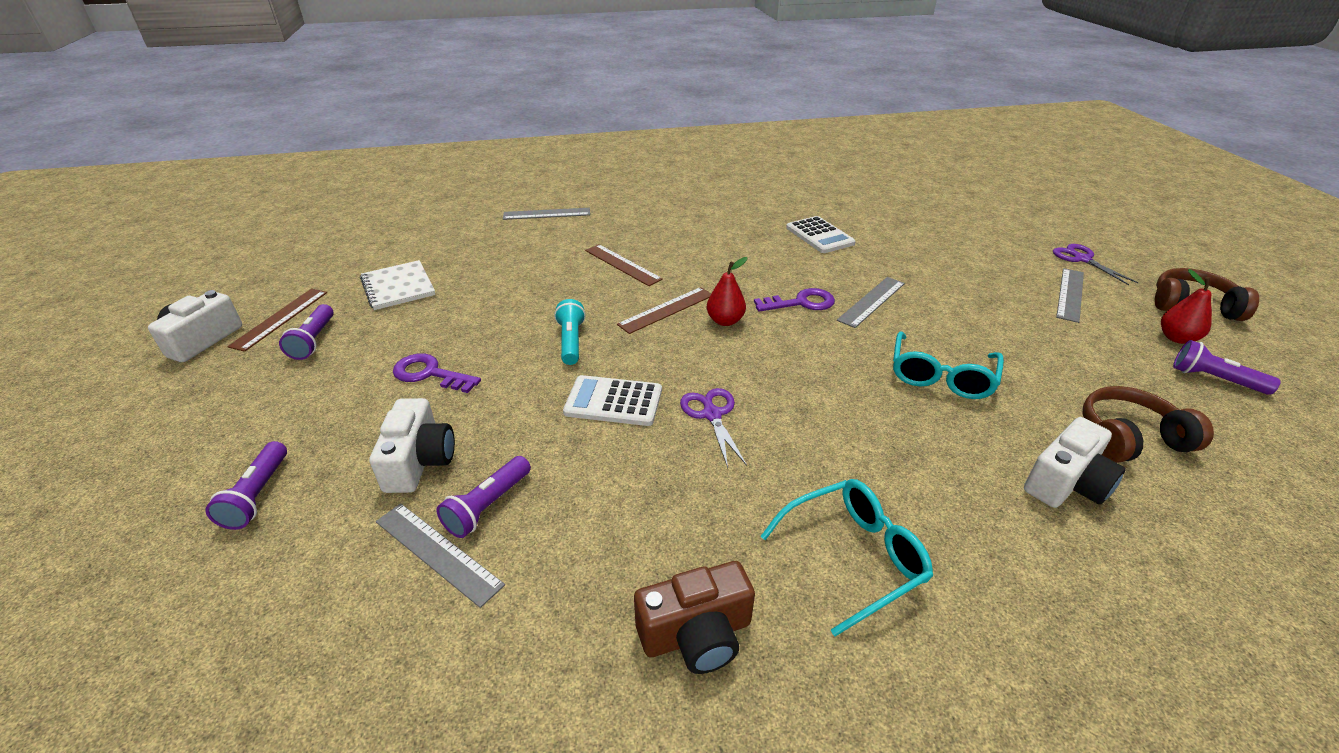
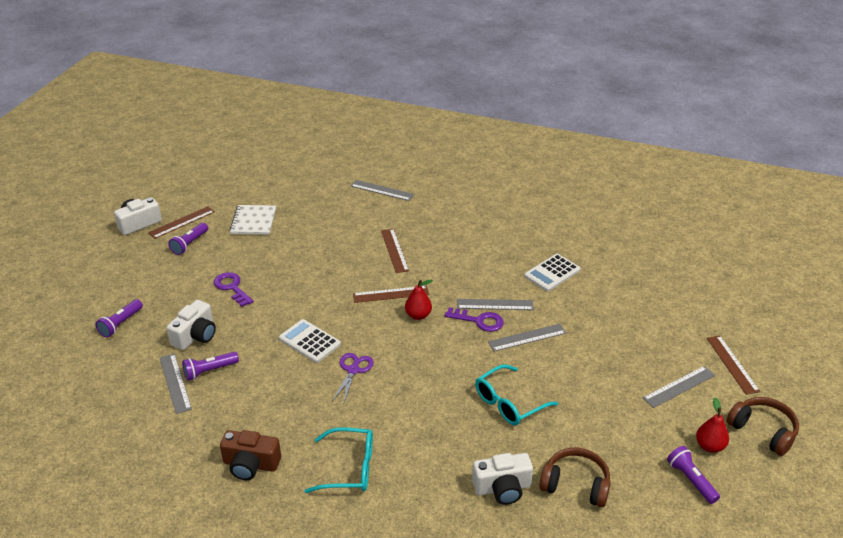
camera: 30 degrees right, 0 degrees up
(571, 341) = (318, 295): turquoise flashlight -> none
(798, 281) = (495, 304): none -> grey ruler
(819, 236) = (552, 273): white calculator -> white calculator turned 45 degrees clockwise
(1081, 259) = (732, 364): purple scissors -> brown ruler

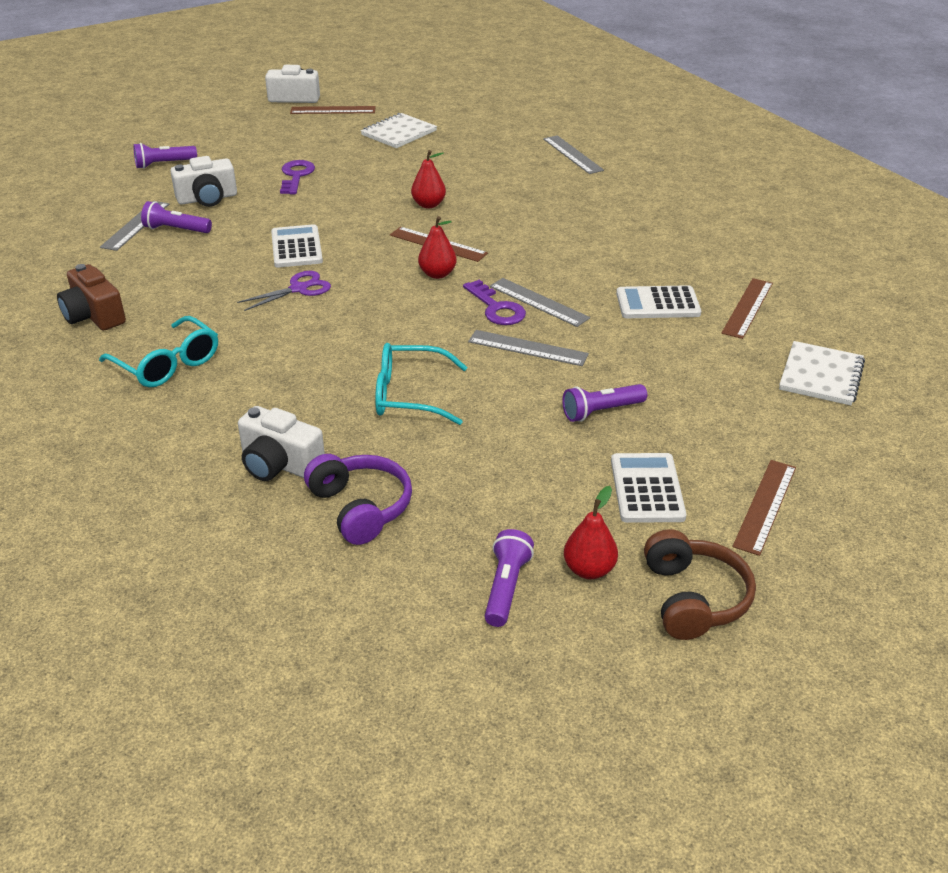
camera: 40 degrees right, 0 degrees up
(189, 244) = (313, 129): purple flashlight -> purple flashlight (601, 411)
(347, 268) = (428, 205): none -> red pear
(394, 250) = (503, 209): brown ruler -> brown ruler (747, 308)
(575, 485) = (360, 508): brown headphones -> purple headphones
(670, 277) = (821, 375): none -> white notebook
(679, 386) = (647, 489): grey ruler -> white calculator

